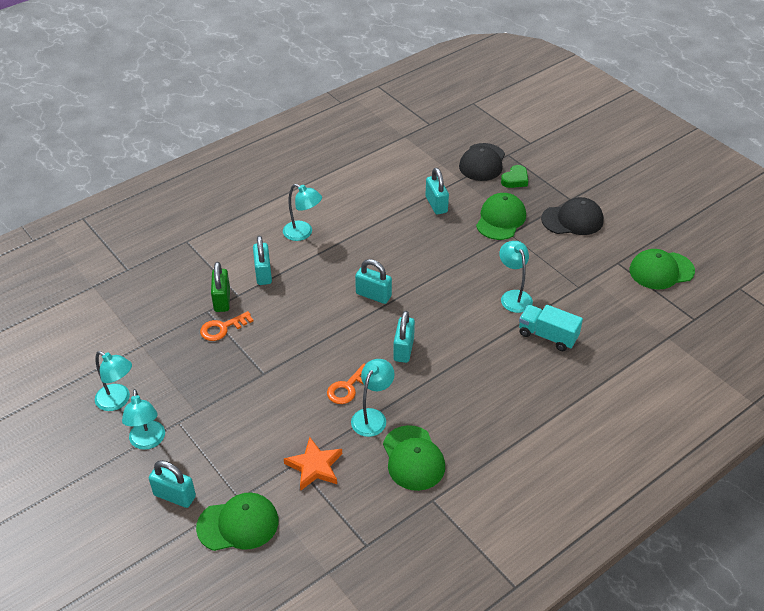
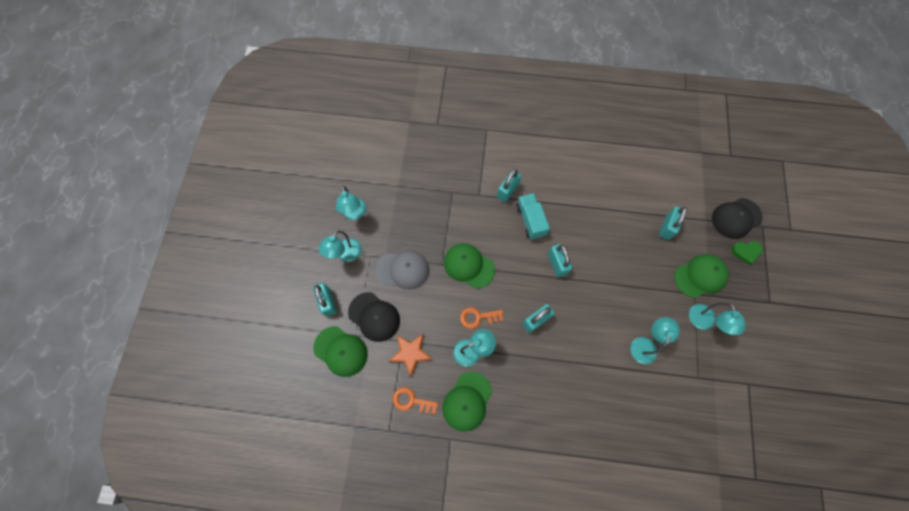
camera: 45 degrees right, 25 degrees up
(222, 300) = (467, 191): green padlock -> none
(222, 328) = (449, 211): orange key -> orange key (411, 401)
(227, 408) = (403, 270): none -> grey cap
(303, 233) = (559, 180): turquoise lamp -> turquoise lamp (704, 322)
(547, 336) = (636, 395): turquoise truck -> turquoise truck (530, 220)
(572, 220) = (752, 320): black cap -> black cap (374, 317)
(661, 271) = (775, 419): green cap -> green cap (469, 266)

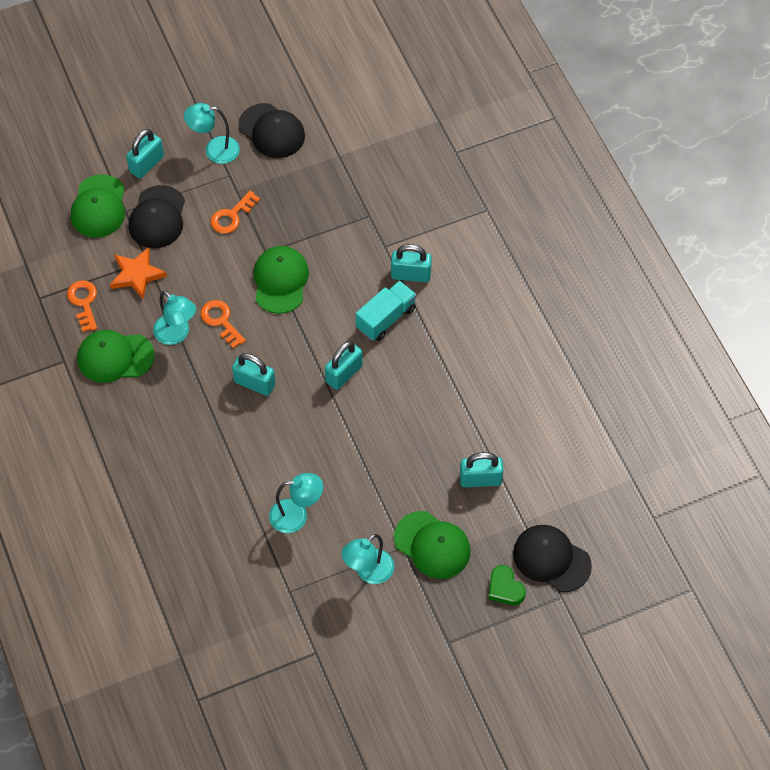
camera: 60 degrees right, 10 degrees down
(355, 213) = (272, 131): turquoise lamp -> black cap
(403, 270) = (232, 216): grey cap -> orange key

